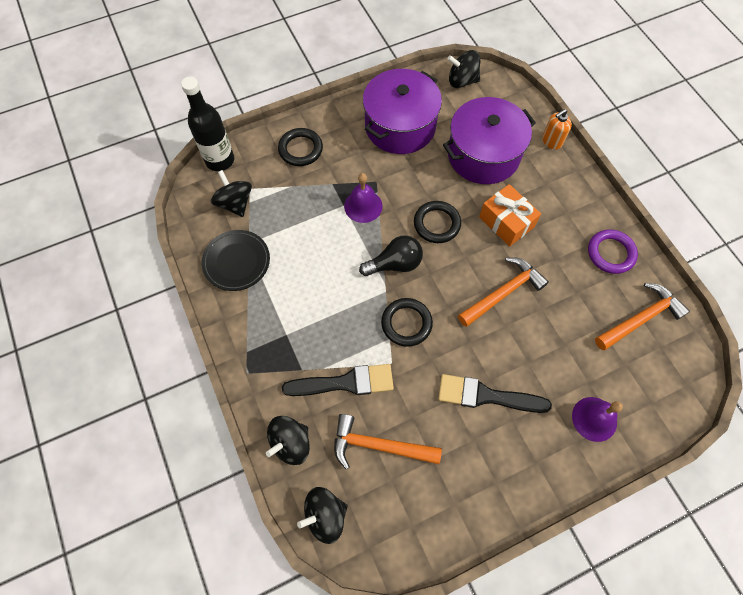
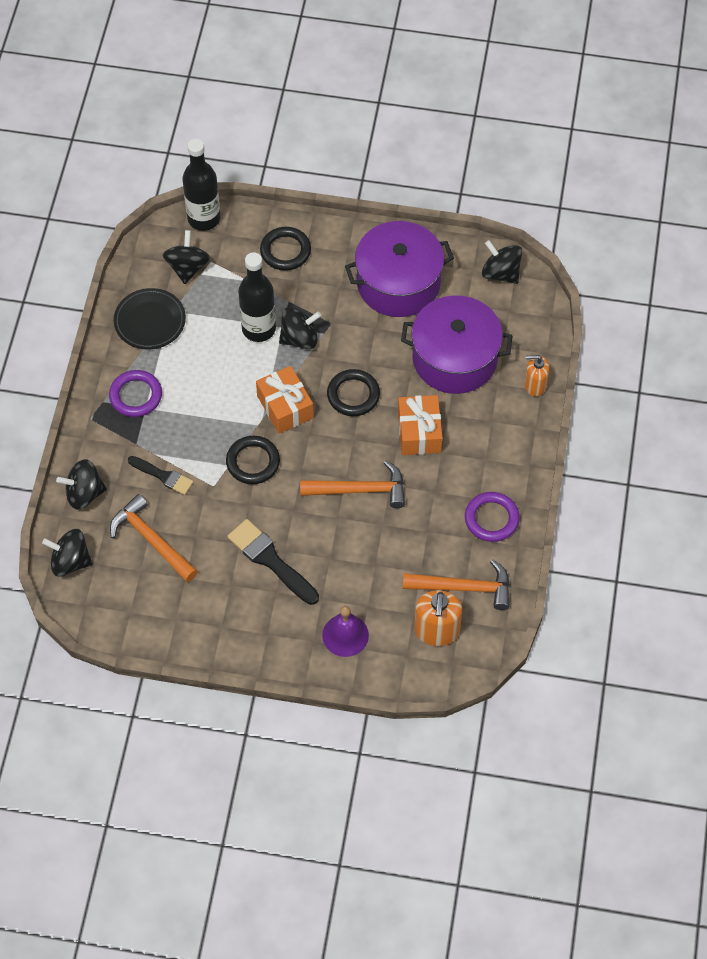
camera: 35 degrees right, 5 degrees down
(271, 329) = (136, 396): none -> purple ring
(327, 217) = (259, 329): none -> black bottle
(345, 382) = (163, 476): black brush -> black brush, size x0.63
(363, 206) = (300, 338): purple bell -> black spinning top
(395, 264) = (285, 407): black light bulb -> orange gift
(653, 366) = (436, 631): none -> orange soap dispenser

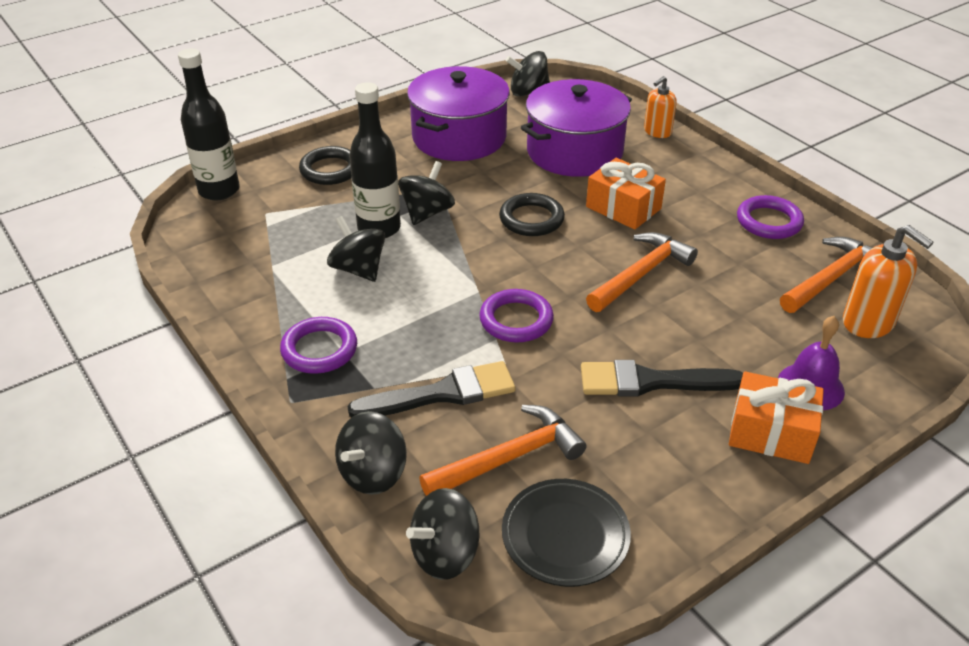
camera: 45 degrees left, 20 degrees down
(150, 321) = (257, 286): black plate -> black plate (565, 536)
(151, 540) = (509, 458): orange hammer -> orange hammer turned 150 degrees clockwise
(163, 476) = (442, 393): black brush -> black brush, size x1.58
(187, 267) = (246, 228): black spinning top -> black spinning top (358, 269)
(253, 462) = (516, 320): black ring -> purple ring
(285, 407) = (484, 263): orange gift -> orange gift (771, 432)

